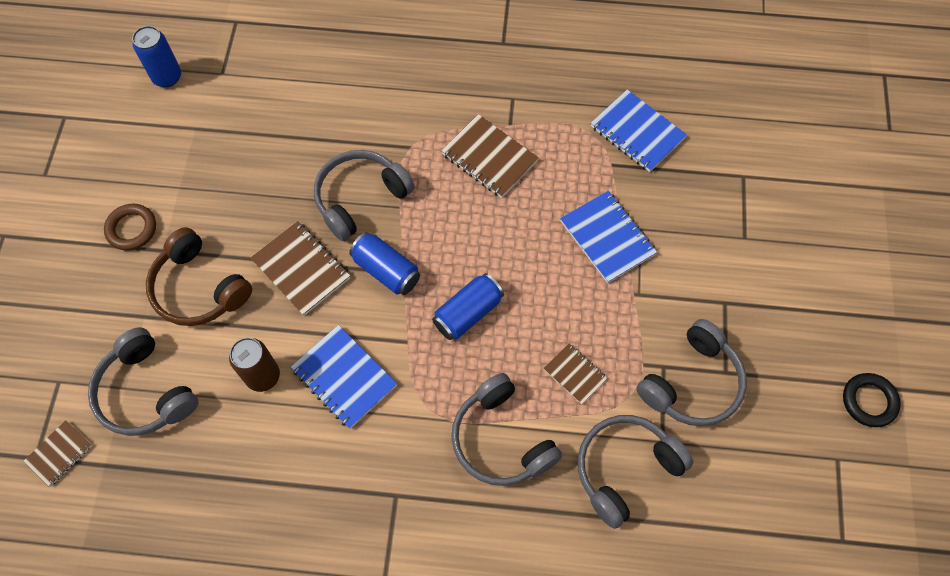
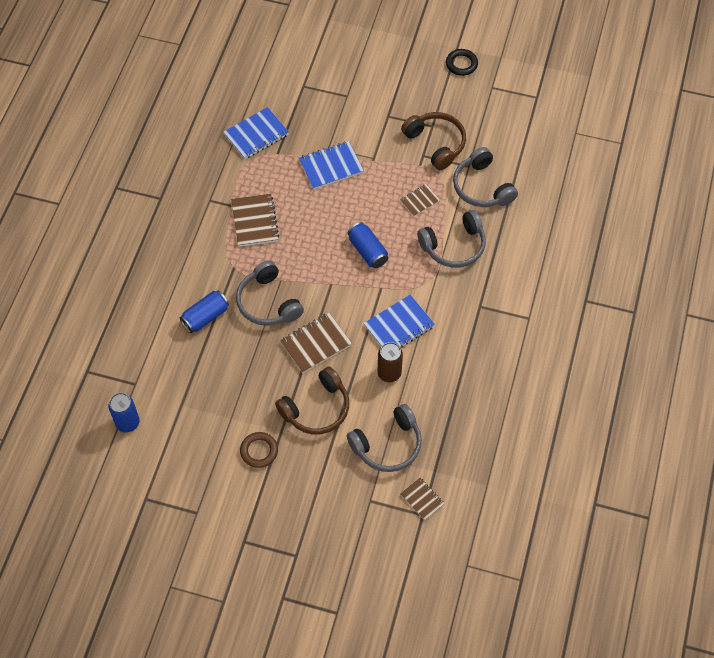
camera: 80 degrees left, 5 degrees down
(386, 270) = (327, 293): blue can -> blue can (205, 317)
(489, 158) = (254, 221): brown notebook -> brown notebook turned 60 degrees counterclockwise
(692, 383) = (436, 143): grey headphones -> brown headphones

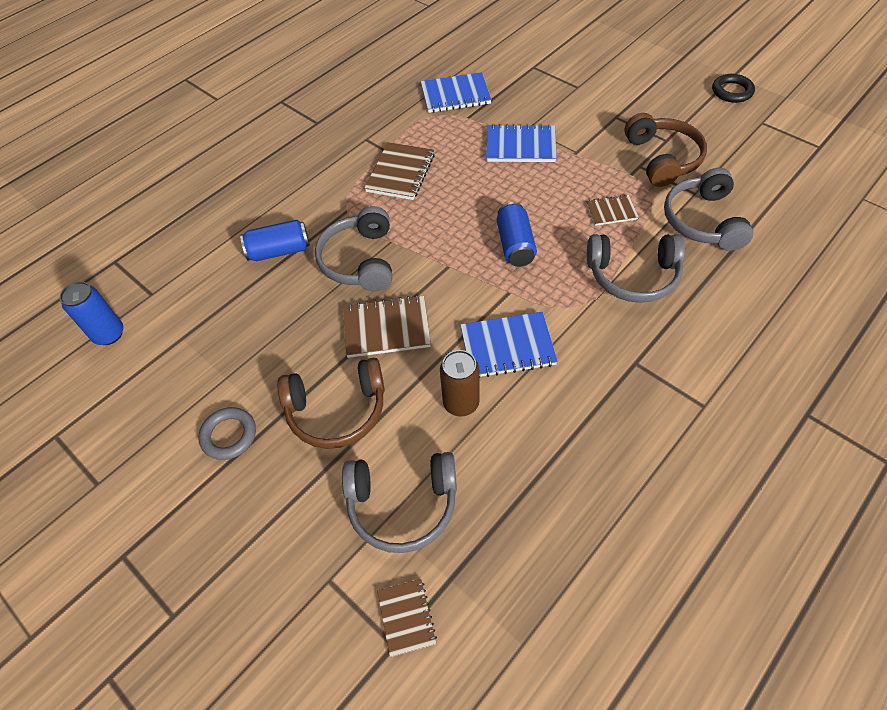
camera: 30 degrees right, 5 degrees down
(259, 451) = (229, 435): brown ring -> grey ring

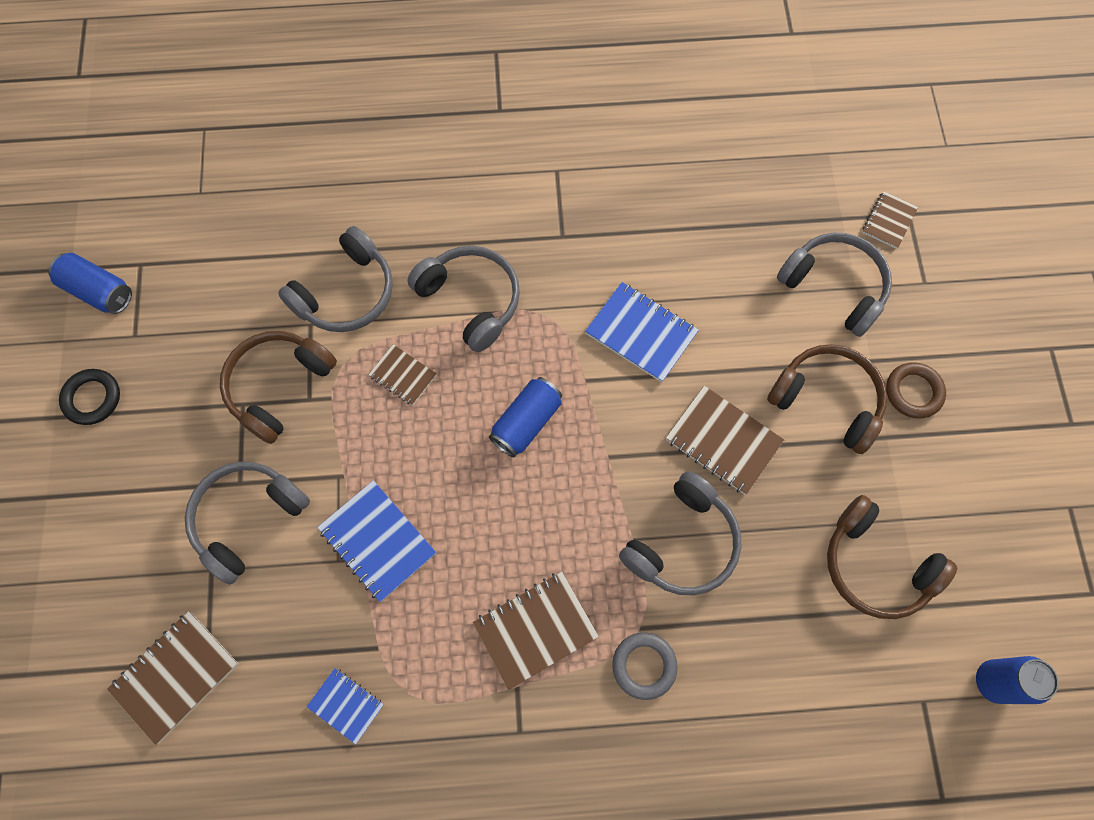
camera: 140 degrees left, 15 degrees up
(227, 338) = (875, 565): none -> brown headphones
(229, 435) = (932, 456): grey ring -> grey ring (644, 666)
(275, 471) = (913, 392): none -> brown ring
(279, 251) = (752, 636): blue can -> blue can (98, 291)
(455, 95) = (346, 705): blue notebook -> blue notebook, size x0.59
(461, 403) = (724, 321): brown can -> none
(538, 55) = (175, 676): none -> brown notebook
(591, 110) = (247, 519): none -> grey headphones

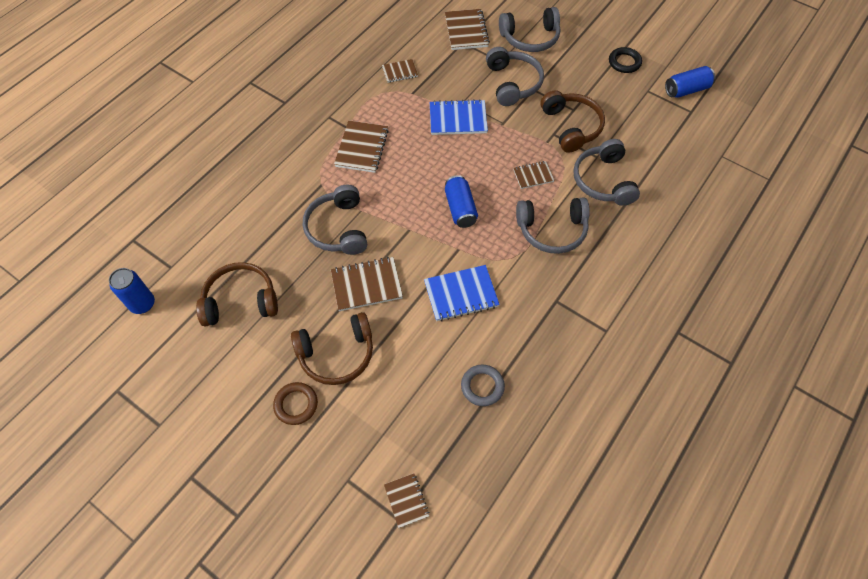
camera: 130 degrees right, 10 degrees down
(346, 705) = (400, 72): blue notebook -> brown notebook
(644, 666) = (305, 175): grey ring -> grey ring (482, 386)
(834, 287) = (395, 422): grey headphones -> grey headphones (530, 38)

